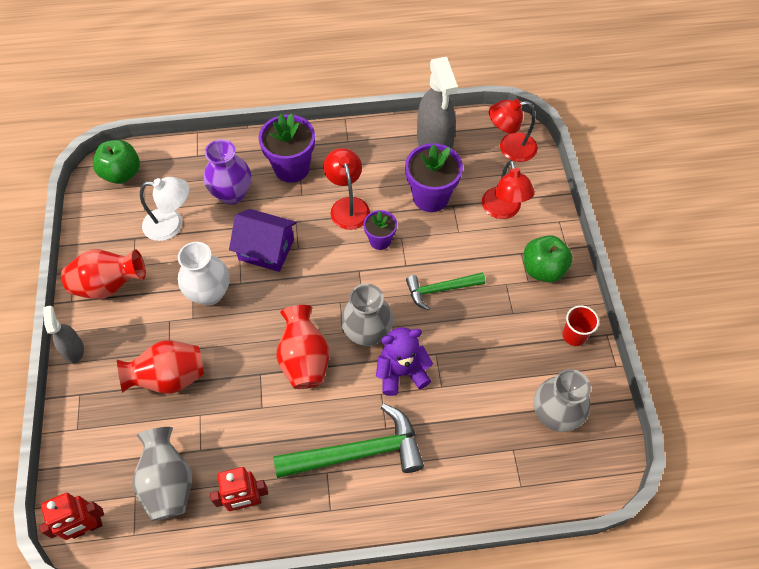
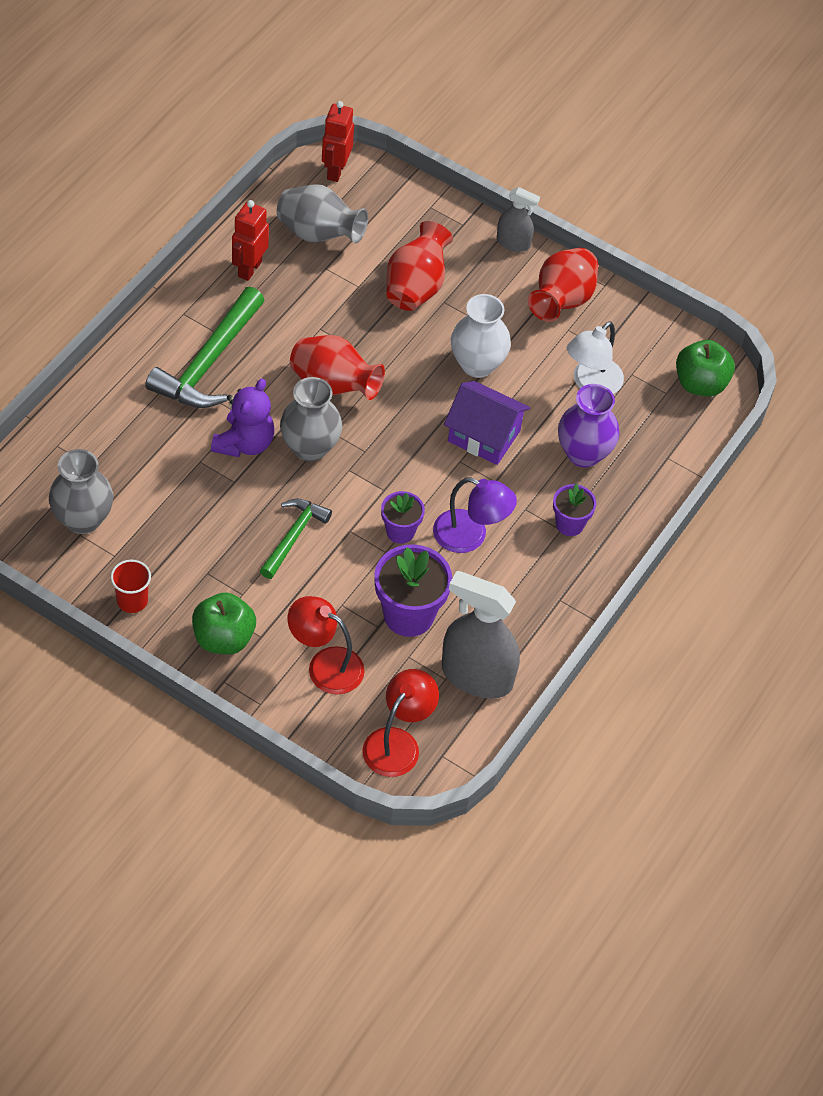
camera: 125 degrees right, 5 degrees down
(266, 249) = (484, 436): purple house -> purple house turned 60 degrees clockwise
(292, 168) = (569, 524): purple flower pot -> purple flower pot, size x0.58
(348, 206) = (470, 536): red lamp -> purple lamp

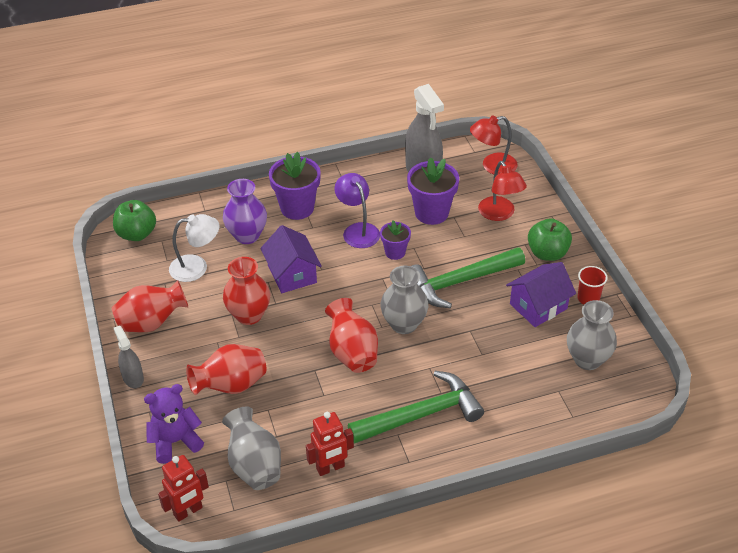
camera: 135 degrees left, 10 degrees down
(182, 556) = (538, 306): none -> purple house
(244, 443) = (443, 349): purple teddy bear -> purple teddy bear (175, 441)
(293, 536) = (460, 282): green hammer -> green hammer, size x1.67
(477, 364) = (249, 315): white vase -> red vase
(569, 524) = (297, 208): purple flower pot -> purple flower pot, size x1.73

